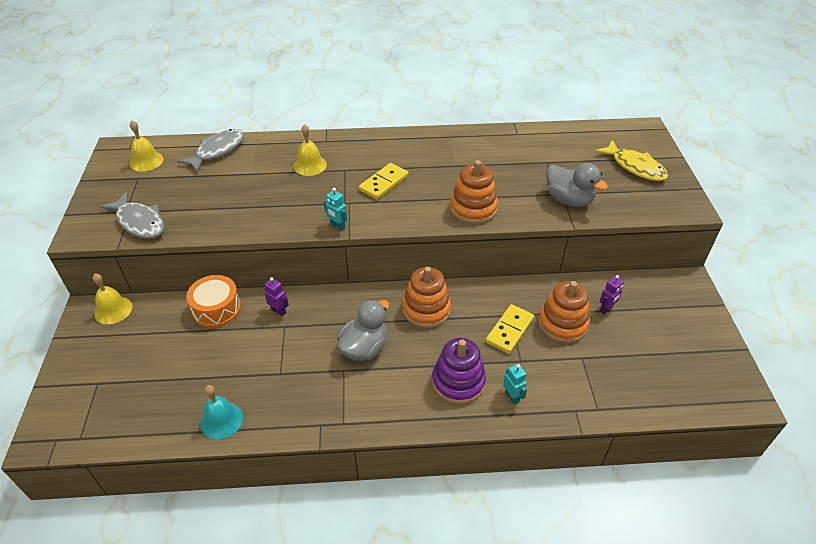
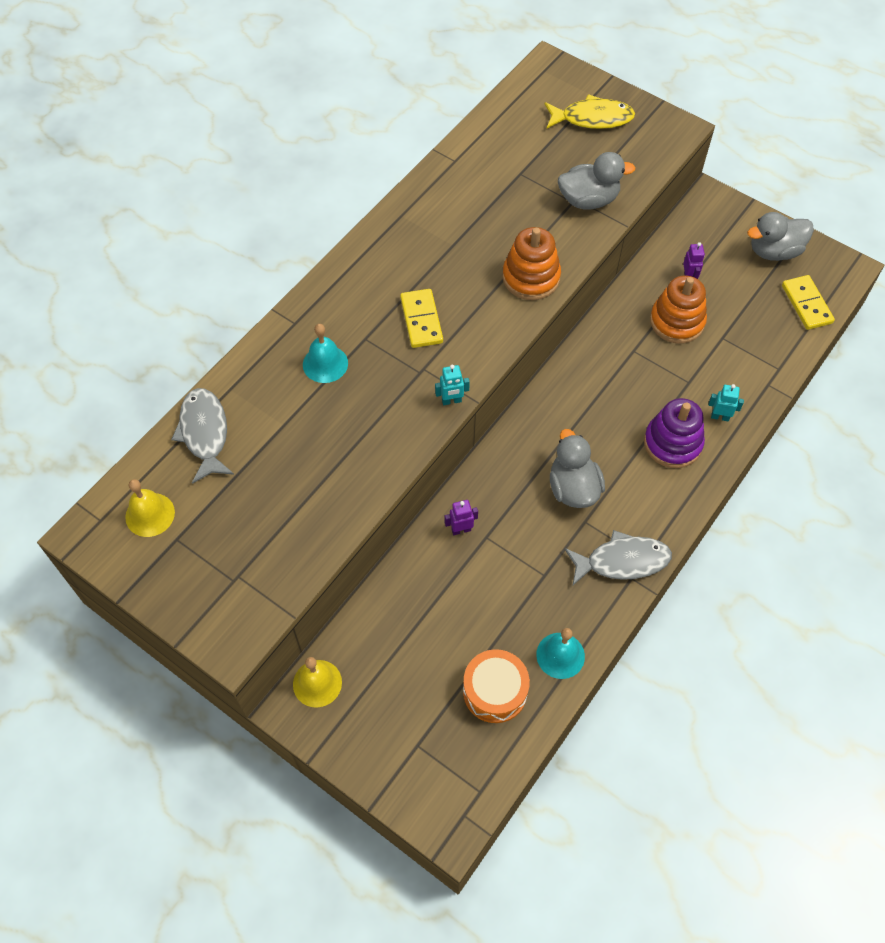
camera: 50 degrees left, 15 degrees up
(139, 222) = (268, 575): grey fish -> grey fish (622, 561)
(216, 309) = (407, 583): orange drum -> orange drum (495, 691)
(310, 165) = (325, 364): yellow bell -> turquoise bell
(426, 309) = (570, 408): orange stacking toy -> none
(509, 330) = (650, 364): yellow domino -> yellow domino (806, 304)
(696, 343) = (774, 251): none -> grey duck

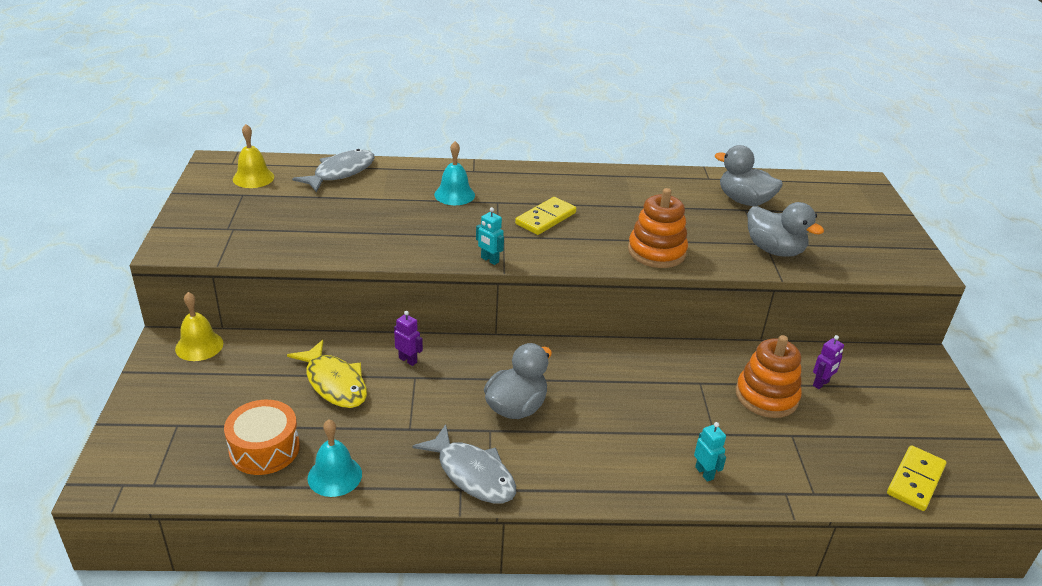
camera: 50 degrees right, 25 degrees down
(592, 118) = (854, 221): yellow fish -> yellow fish (334, 383)
(672, 443) = (635, 452): purple stacking toy -> none
(774, 251) = (937, 428): grey duck -> grey duck (744, 201)

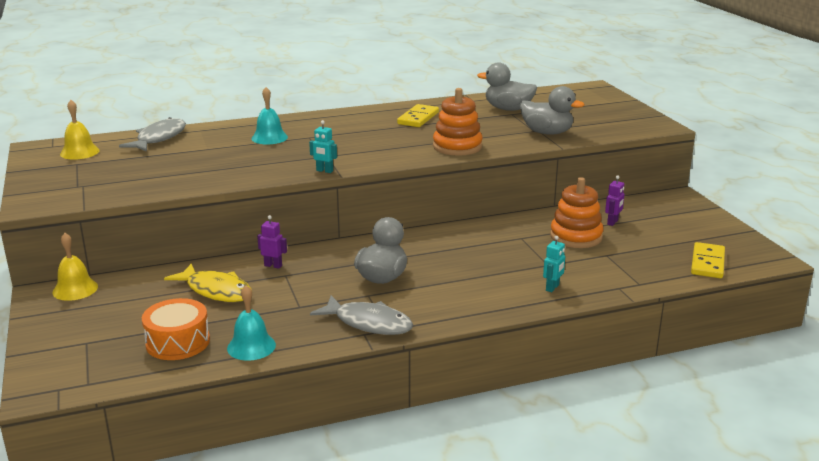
camera: 15 degrees left, 10 degrees down
(546, 218) = (356, 141): yellow domino -> yellow domino (418, 118)
(704, 473) = (552, 288): turquoise robot -> turquoise robot turned 75 degrees clockwise

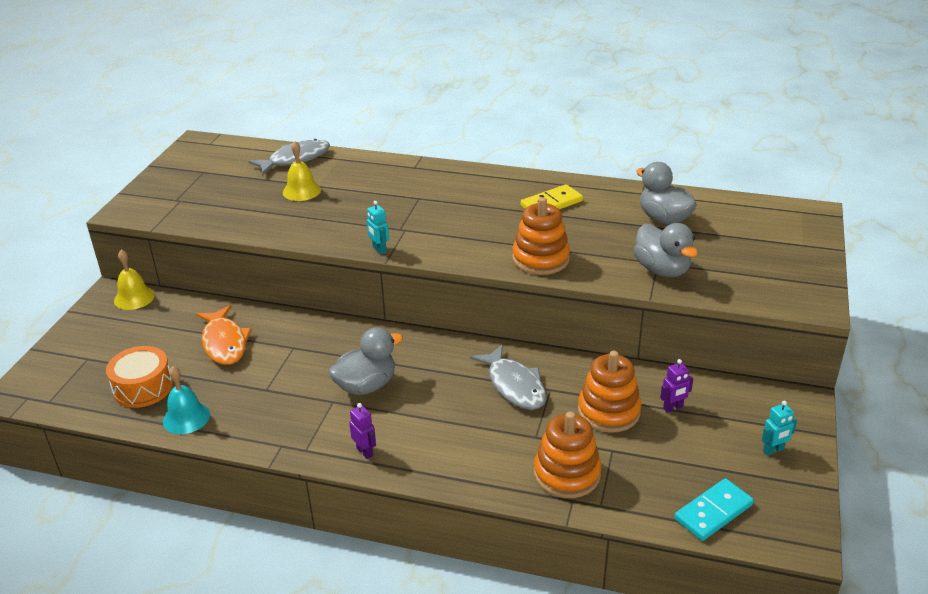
camera: 35 degrees right, 10 degrees up
(79, 152) = (220, 158): yellow bell -> yellow bell (301, 191)
(216, 291) = (224, 343): yellow fish -> orange fish
(269, 138) = (383, 188): turquoise bell -> none
(273, 265) = (295, 332): purple robot -> purple robot (365, 452)
(369, 323) = (297, 435): grey fish -> grey fish (514, 385)
(552, 288) = (505, 469): turquoise robot -> turquoise robot (773, 450)
(596, 276) = (567, 474): none -> orange stacking toy
(707, 263) = (713, 512): yellow domino -> turquoise domino

